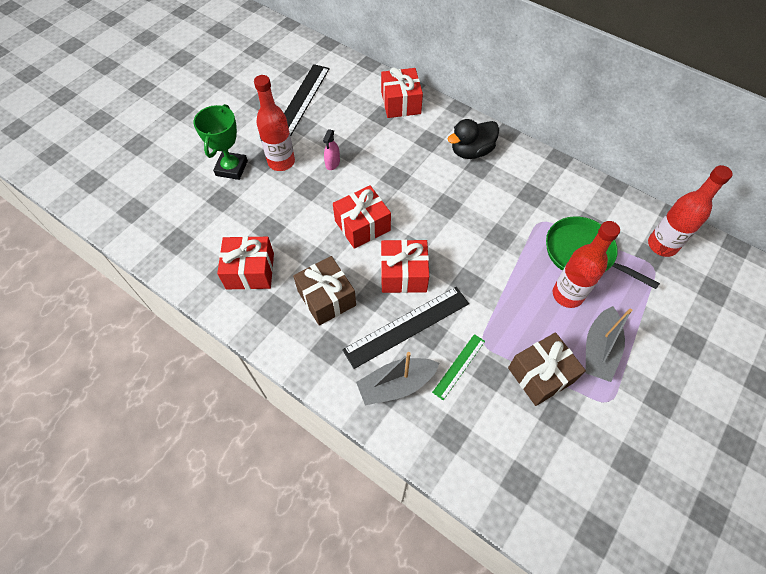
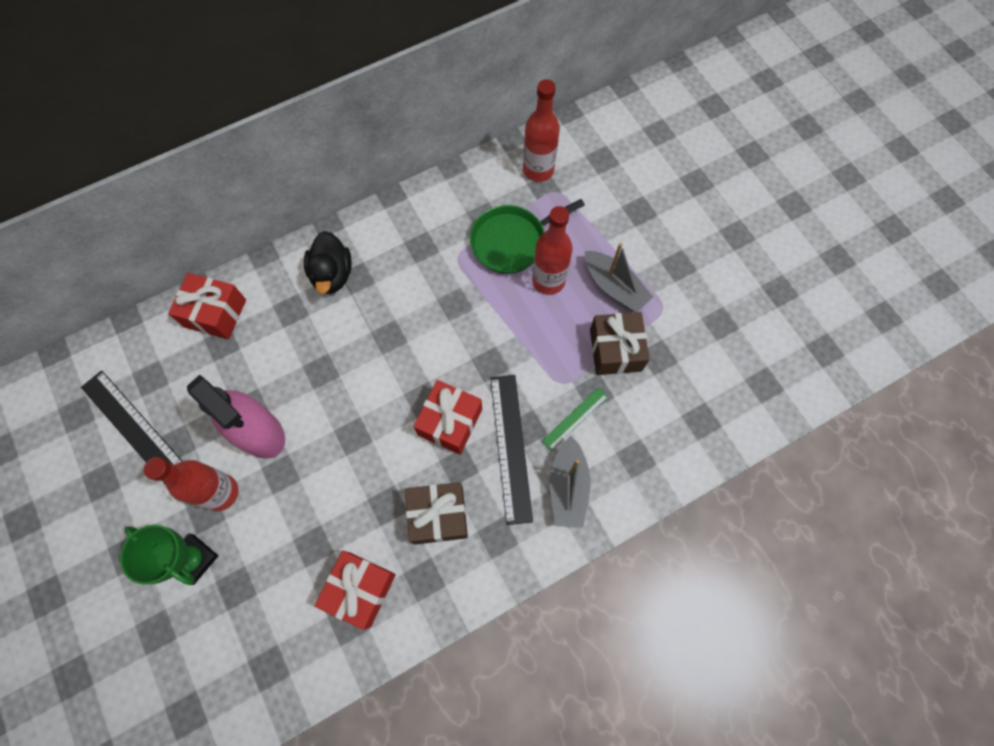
camera: 65 degrees left, 10 degrees up
(332, 163) = (259, 432): pink spray bottle -> pink spray bottle, size x2.42
(362, 225) = (366, 437): red gift -> none
(459, 366) = (575, 418): green ruler -> green ruler turned 75 degrees clockwise

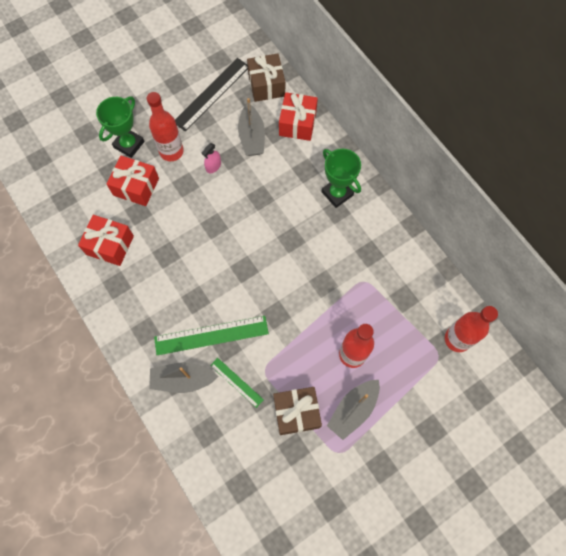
camera: 85 degrees right, 0 degrees up
(222, 375) = (252, 137): none -> grey boat
(259, 432) = (213, 166): pink spray bottle -> pink spray bottle, size x0.41
(332, 274) = (337, 193): black duck -> green trophy
(438, 515) = (159, 289): brown gift -> brown gift (266, 85)
(450, 422) = (228, 290): red gift -> red gift (136, 187)
(511, 241) = (384, 322): green pan -> none
(511, 447) = (211, 335): black ruler -> green ruler

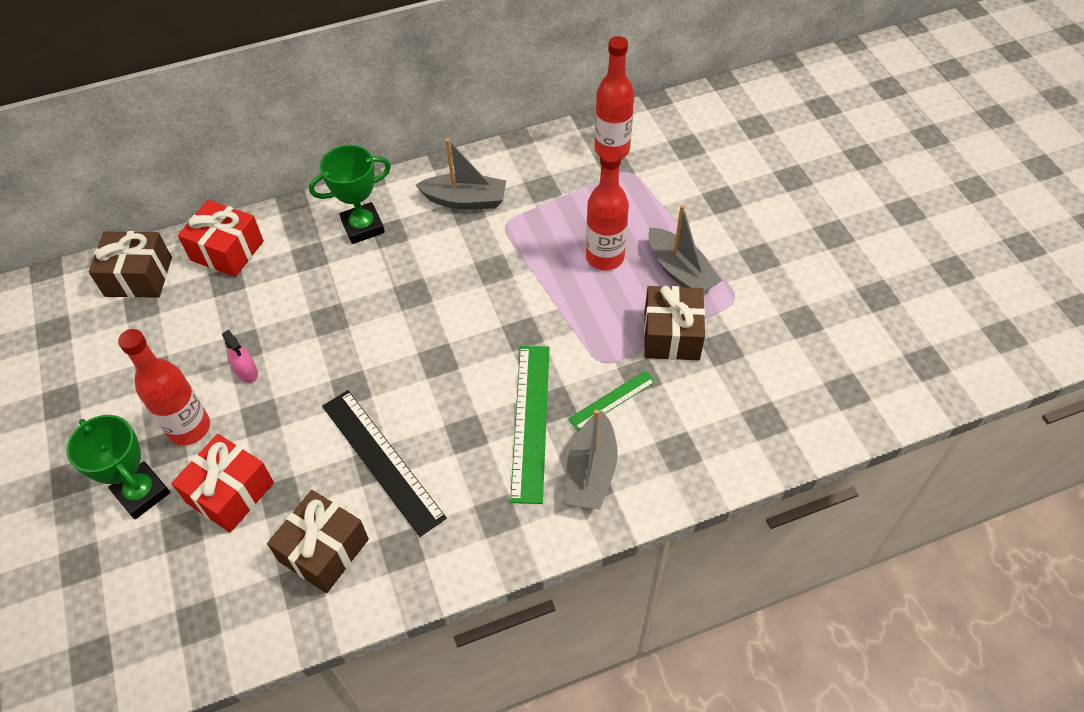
camera: 75 degrees left, 15 degrees down
(110, 245) = (324, 550): red gift -> brown gift
(211, 94) = (112, 352): black ruler -> black ruler (382, 460)
(252, 137) = (220, 311): grey boat -> grey boat (465, 200)

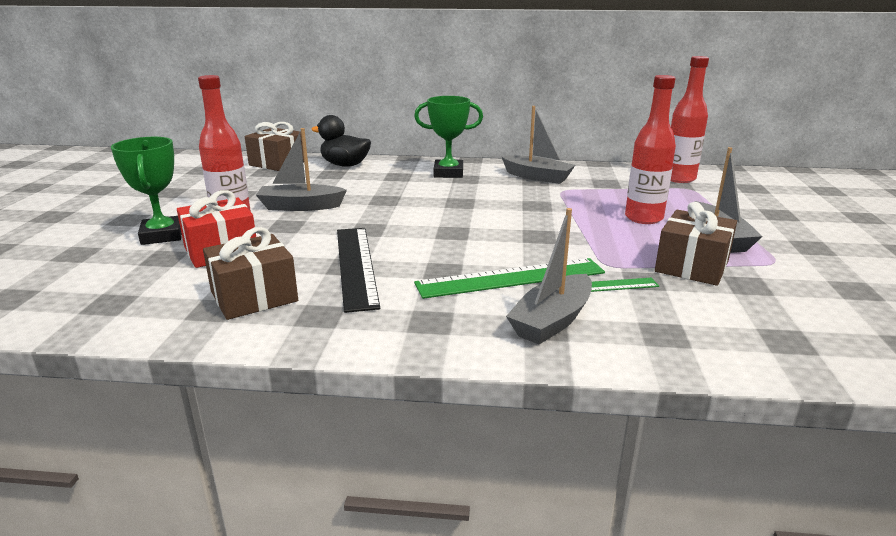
camera: 25 degrees right, 30 degrees down
(227, 251) = (345, 165): red gift -> black duck
(246, 372) = (300, 206): pink spray bottle -> grey boat
(531, 421) = (511, 278): green ruler -> green ruler turned 45 degrees clockwise

